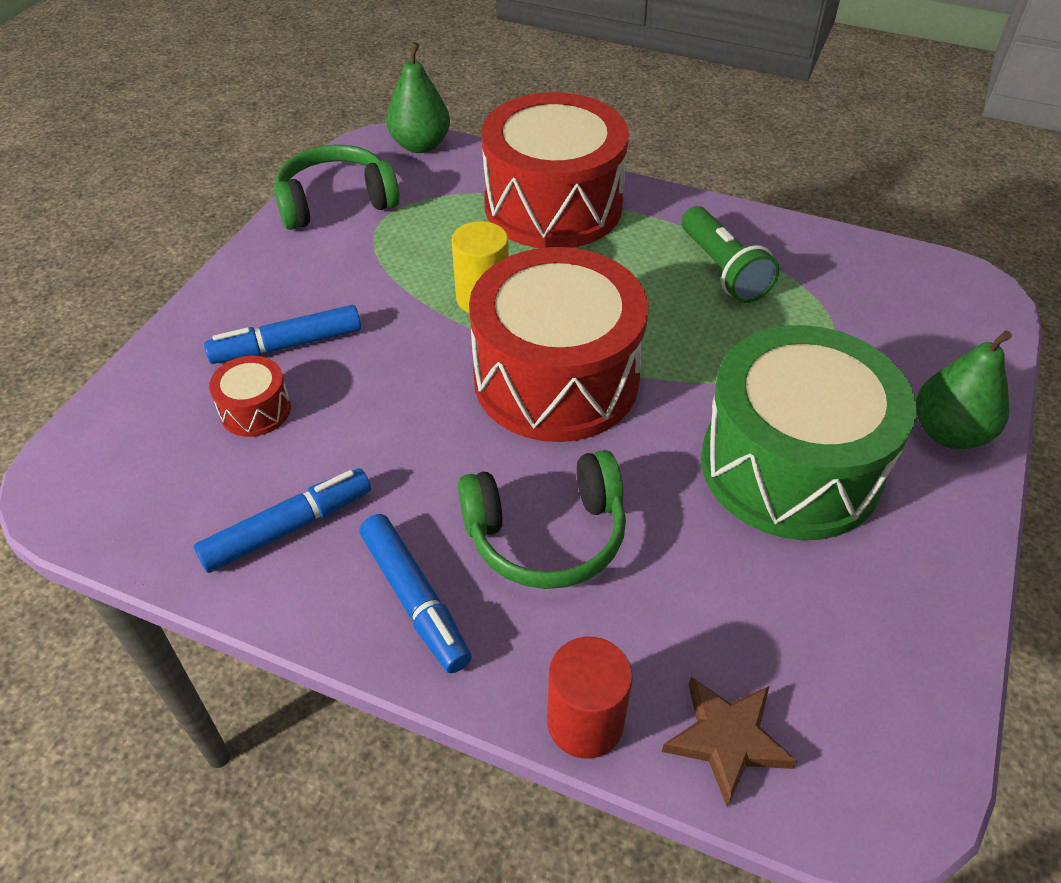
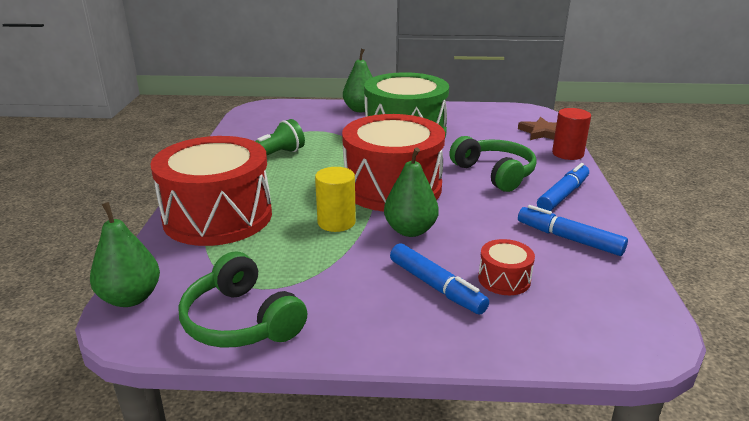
camera: 110 degrees left, 20 degrees down
(420, 361) = (410, 230): none -> green pear

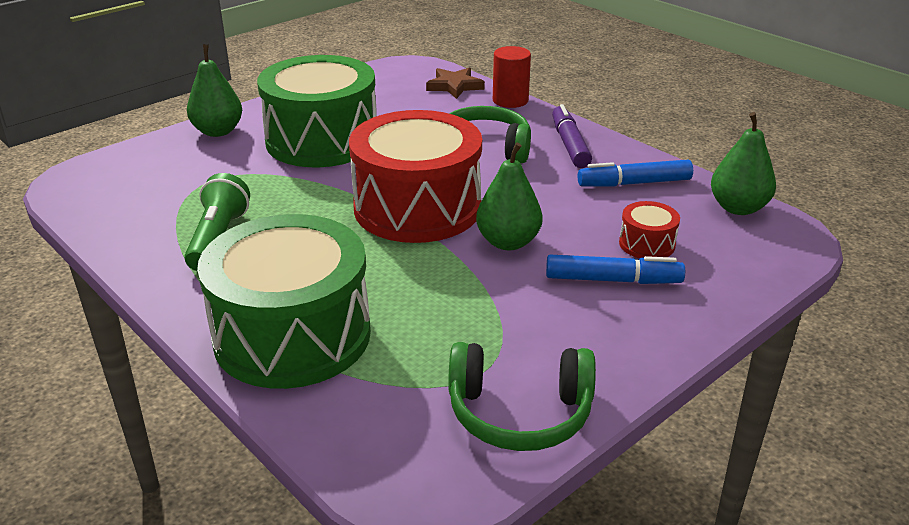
camera: 45 degrees left, 5 degrees up
(131, 298) = (371, 470): green pear -> green pear (738, 208)
(218, 216) = (292, 335): red drum -> green drum
(336, 222) = (429, 271): yellow cylinder -> none
(563, 195) = (569, 144): blue marker -> purple marker

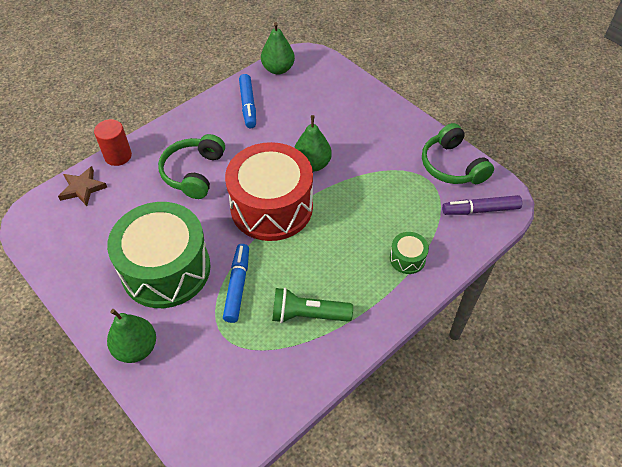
camera: 90 degrees left, 20 degrees up
(292, 335) = (407, 258): green drum -> green drum, size x0.41
(519, 412) = (452, 165): green headphones -> green headphones turned 150 degrees clockwise
(569, 144) = (194, 129): purple marker -> purple marker (480, 210)
(613, 280) = (348, 125): blue marker -> blue marker (237, 286)
(647, 244) = (314, 108): red drum -> none

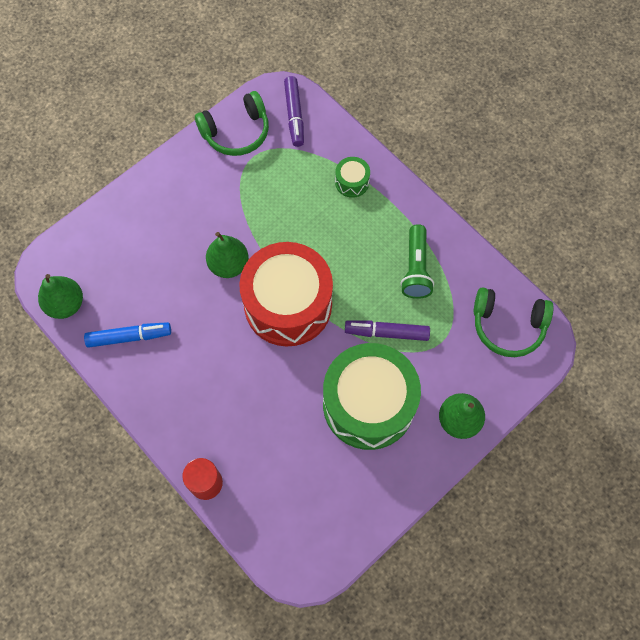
camera: 90 degrees left, 15 degrees up
(82, 188) = (256, 516): brown star -> none
(194, 173) = (237, 390): green headphones -> green headphones (508, 326)
(237, 286) = (386, 333): blue marker -> purple marker

